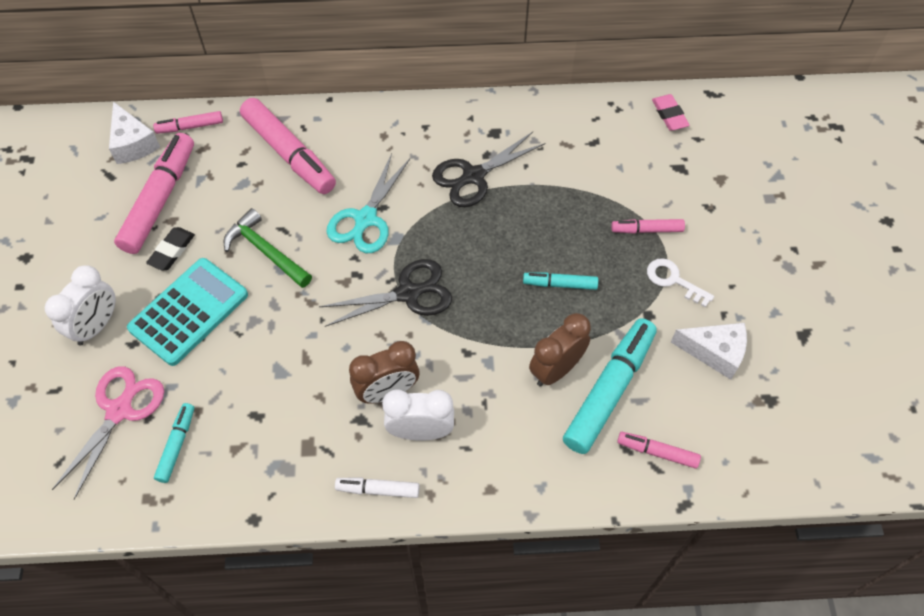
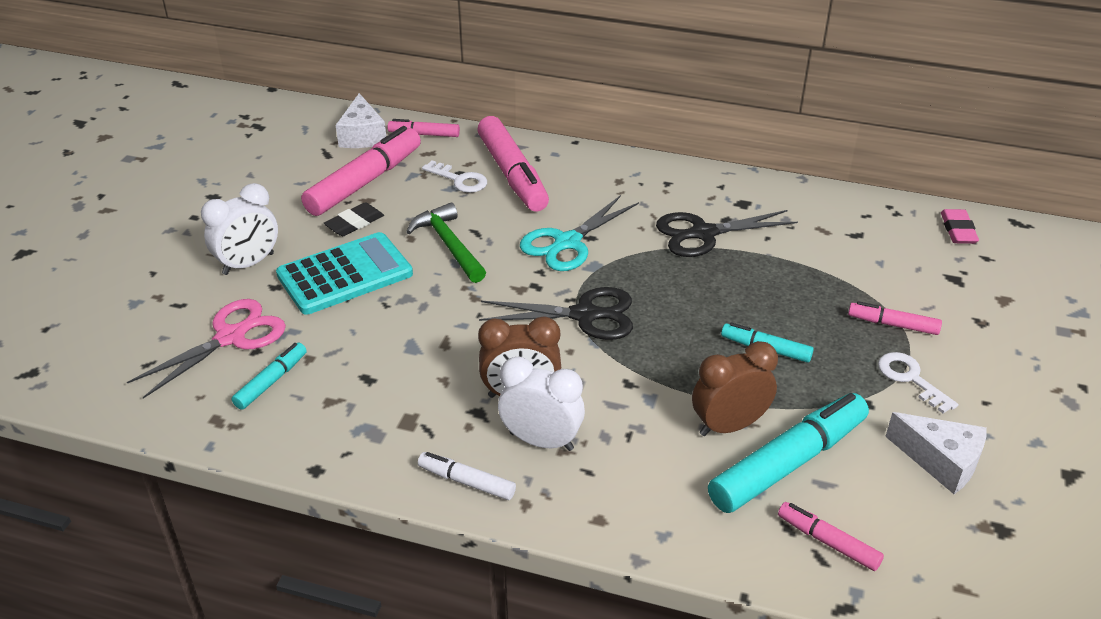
camera: 20 degrees right, 20 degrees down
(245, 173) = (460, 180): none -> white key

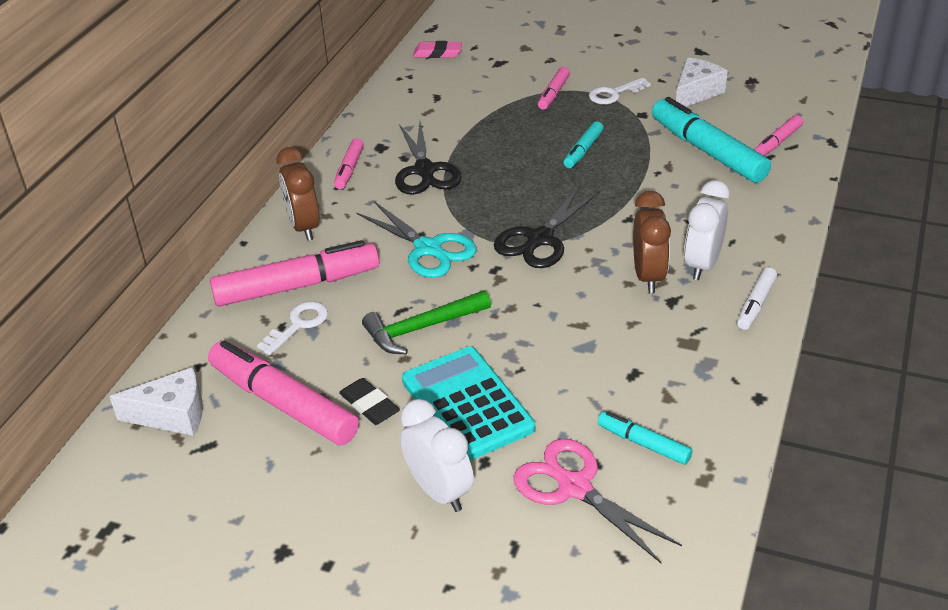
camera: 85 degrees left, 0 degrees up
(424, 134) = (189, 359): pink marker -> pink marker (349, 169)
(585, 315) = (539, 239): black scissors -> black scissors turned 150 degrees counterclockwise
(729, 426) = (672, 173): brown clock -> brown clock (304, 227)

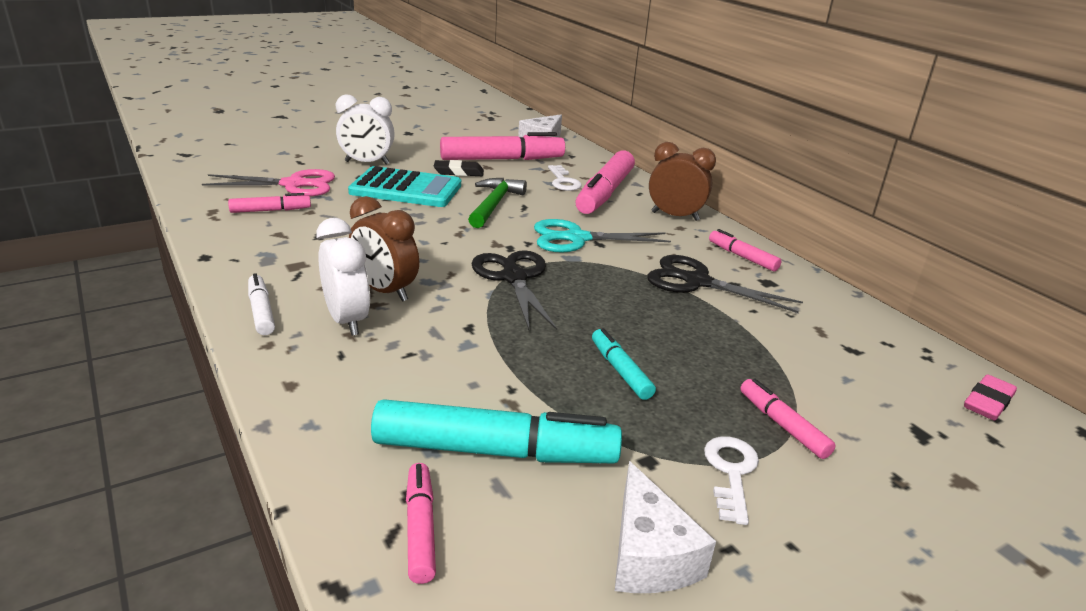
camera: 125 degrees right, 10 degrees down
(643, 443) = (271, 210): turquoise marker -> pink marker

